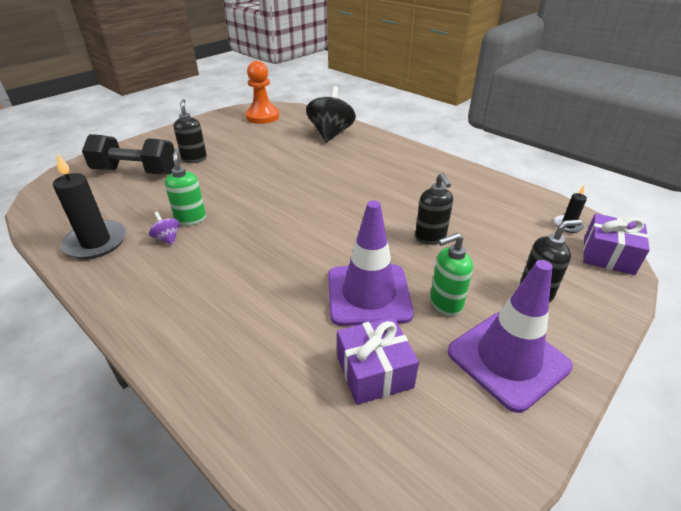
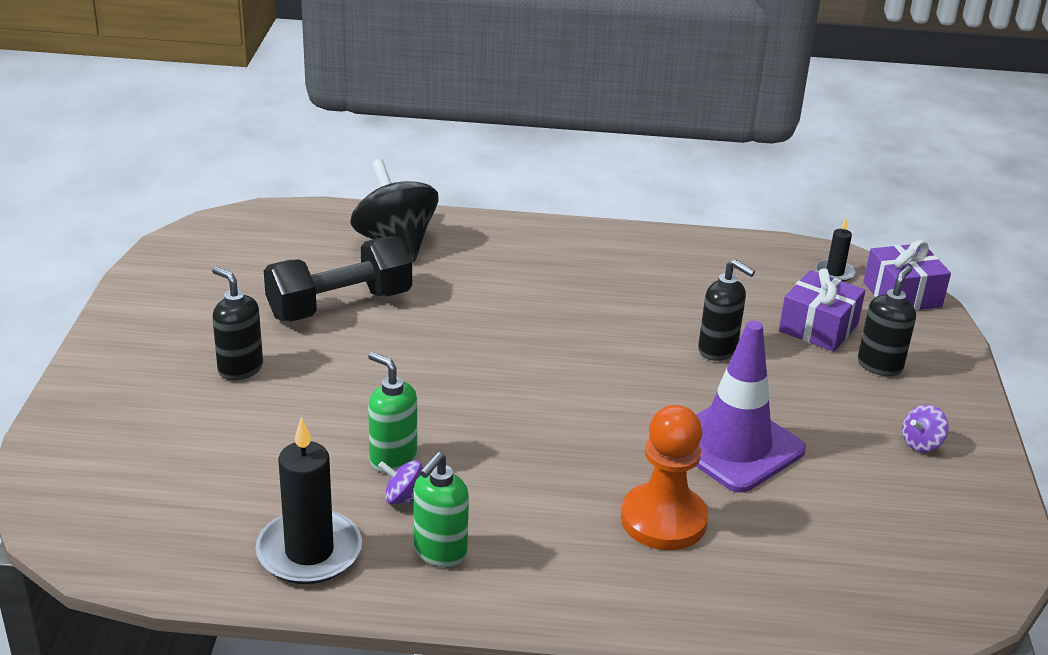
camera: 40 degrees left, 5 degrees down
(136, 172) = (175, 429): black dumbbell -> black dumbbell (340, 305)
(262, 117) = (233, 248): orange pawn -> orange pawn (663, 520)
(374, 372) = (830, 515): purple gift -> purple gift (818, 327)
(445, 304) = (815, 418): green soap dispenser -> green soap dispenser (439, 552)
(508, 359) = (921, 443): purple traffic cone -> purple spinning top

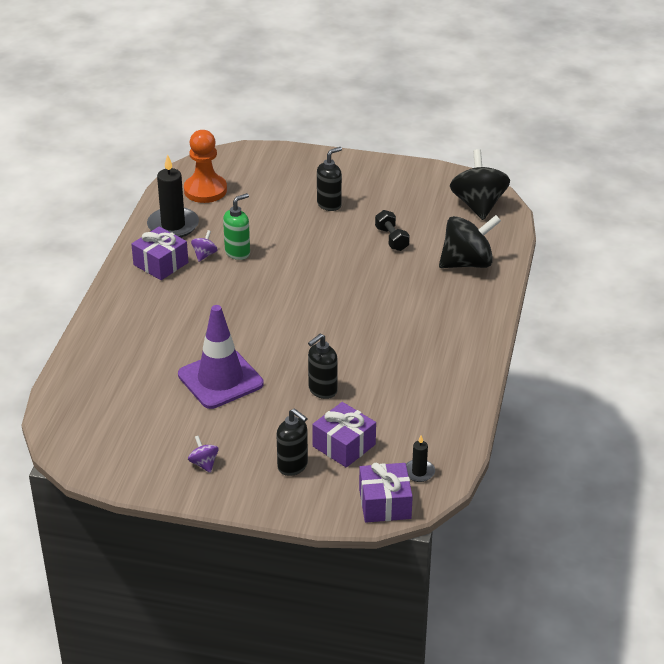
camera: 100 degrees right, 5 degrees up
(246, 235) = (478, 205): none -> black spinning top
(340, 305) = (391, 239): black dumbbell -> black dumbbell, size x0.54
(439, 552) = (161, 264): green soap dispenser -> purple gift
(663, 520) = (163, 341): orange pawn -> orange pawn (205, 190)

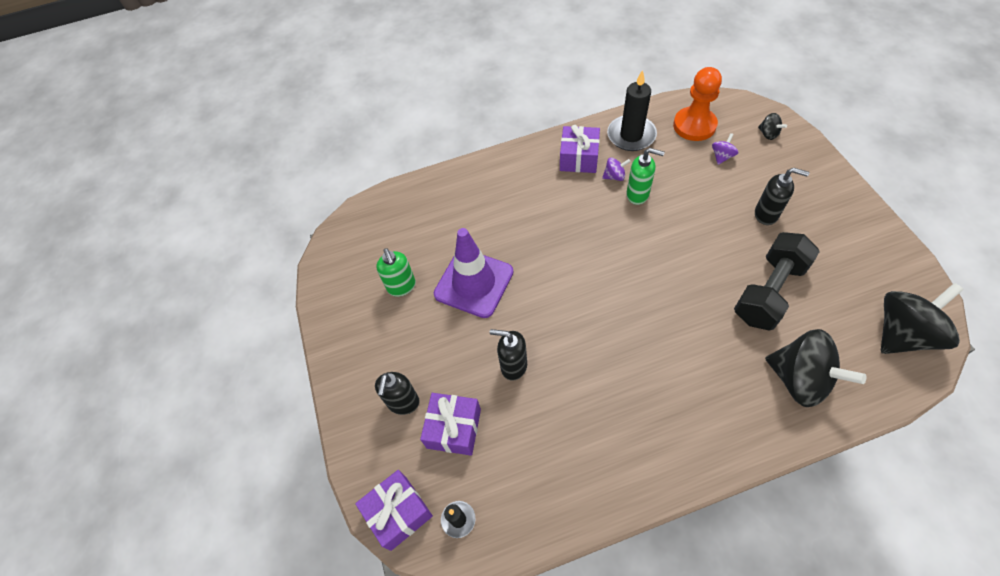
camera: 65 degrees right, 20 degrees up
(175, 424) = (402, 287): none -> green soap dispenser
(204, 463) = (369, 335): purple spinning top -> purple spinning top (722, 156)
(259, 163) = (768, 134): none -> black spinning top
(391, 239) = (768, 291): black dumbbell -> black dumbbell, size x1.85

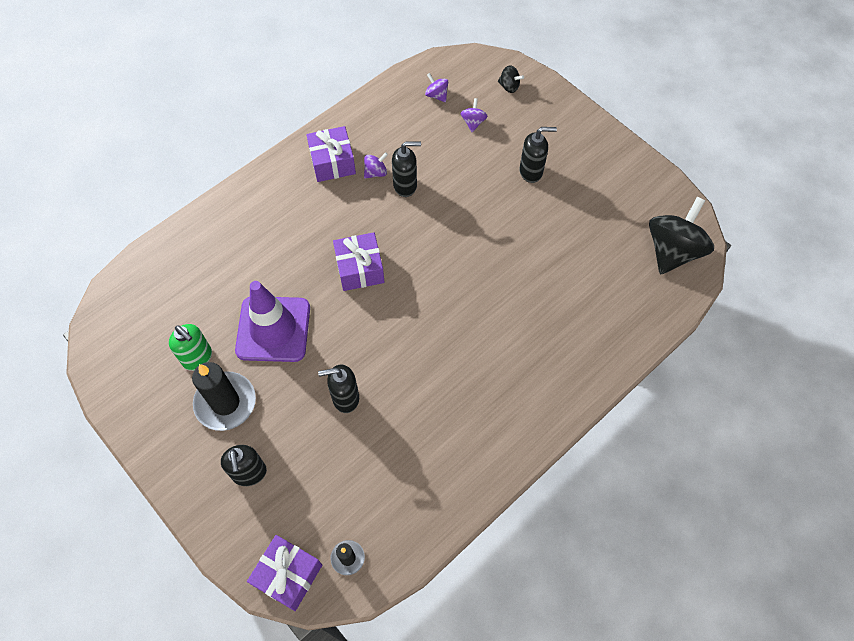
camera: 30 degrees left, 5 degrees up
(454, 428) = (310, 478): purple gift -> purple gift (360, 269)
(631, 135) = (377, 122): black candle -> black candle (225, 402)
(638, 195) = (405, 186): green soap dispenser -> black soap dispenser
(694, 125) = (436, 95): orange pawn -> purple spinning top
(768, 291) = (554, 247): black dumbbell -> none
(799, 379) = (602, 320): black spinning top -> none

